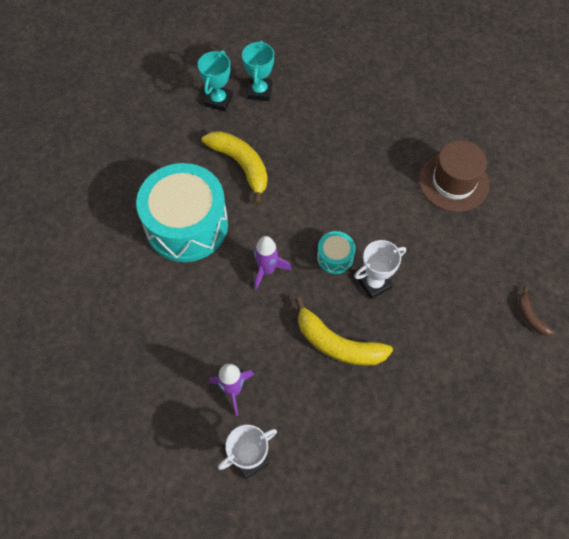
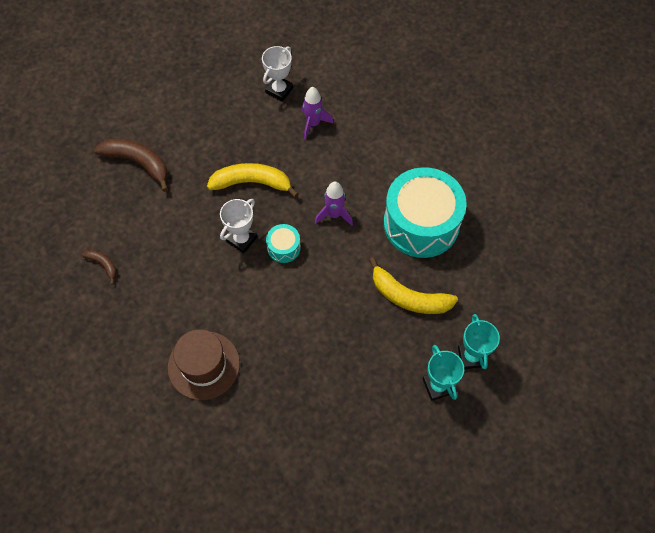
camera: 155 degrees right, 0 degrees up
(462, 429) = (138, 163): none -> brown banana

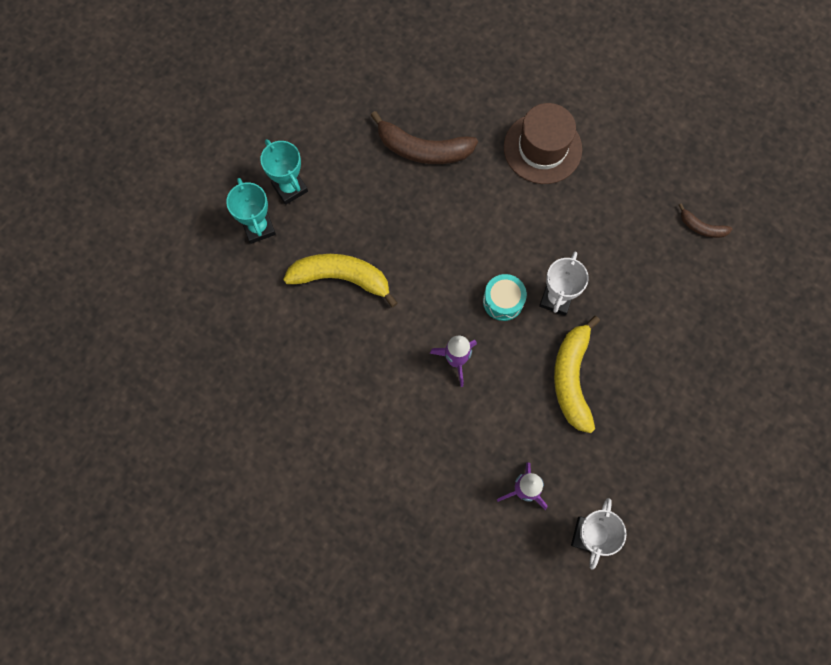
camera: 165 degrees right, 10 degrees up
(138, 163) = (726, 368): brown banana -> brown banana (422, 149)
(252, 183) = (572, 378): yellow banana -> yellow banana turned 105 degrees clockwise
(421, 223) = (345, 376): turquoise drum -> none

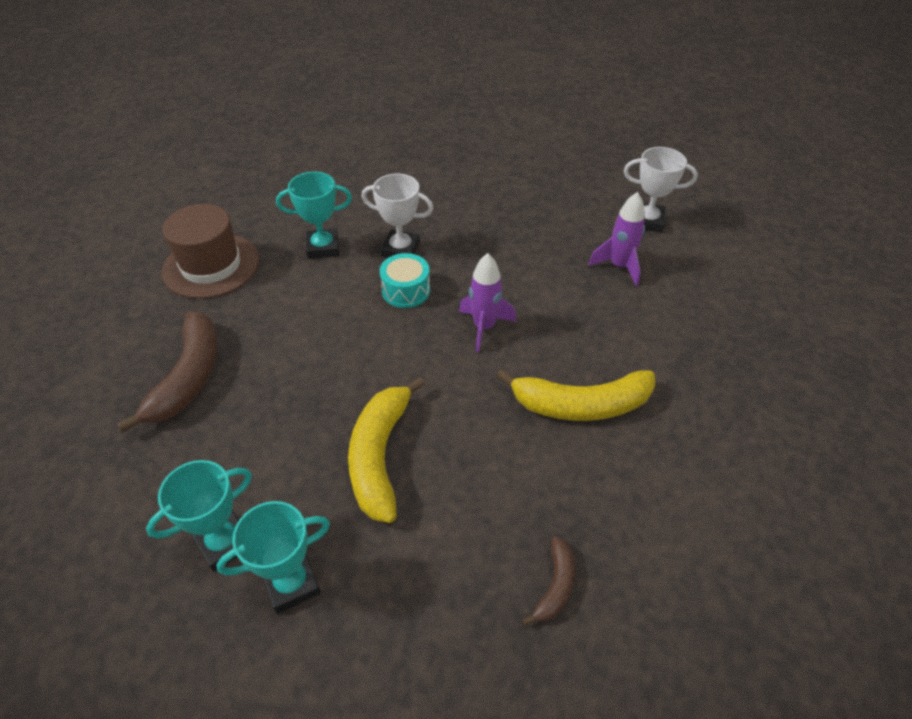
camera: 95 degrees left, 25 degrees down
(562, 234) = (323, 247): none -> turquoise trophy
(572, 378) = (489, 236): yellow banana -> yellow banana (580, 404)
(701, 227) = (321, 157): brown banana -> brown banana (555, 586)

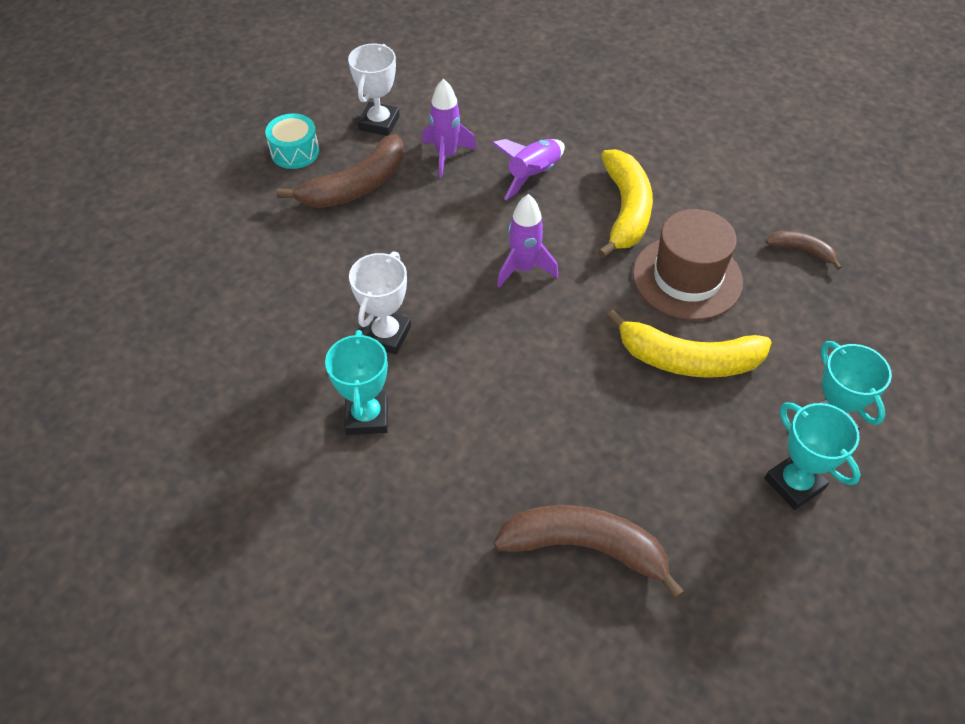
camera: 85 degrees left, 5 degrees up
(211, 266) = (381, 549): brown hat -> brown hat (687, 278)
(406, 290) = (460, 332): turquoise drum -> turquoise drum (295, 152)
(562, 216) = (355, 186): none -> brown banana
(612, 328) = (533, 175): none -> purple rocket

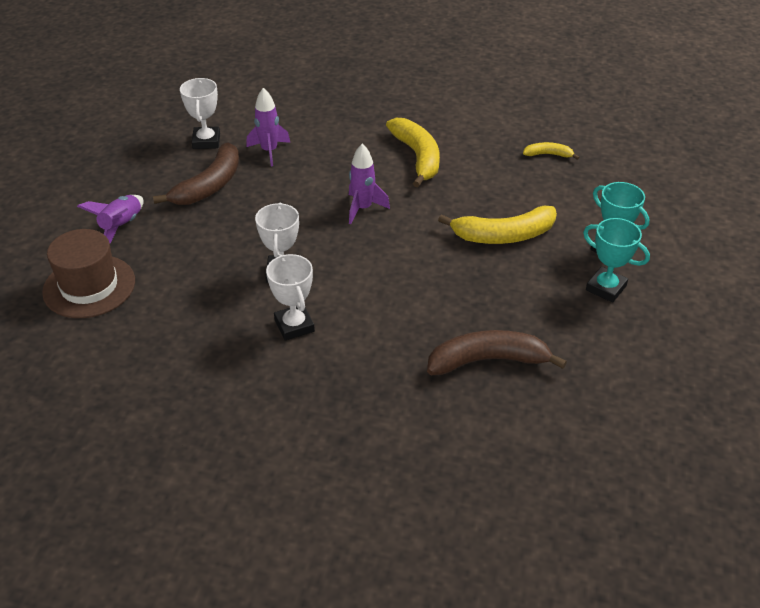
camera: 20 degrees left, 10 degrees down
(295, 152) = (149, 173): turquoise drum -> none
(367, 416) = (294, 325): turquoise trophy -> white trophy
(533, 175) = (340, 150): purple rocket -> purple rocket (121, 227)
(687, 278) = (479, 188): brown hat -> brown hat (89, 286)
(801, 250) = (548, 154): brown banana -> yellow banana

